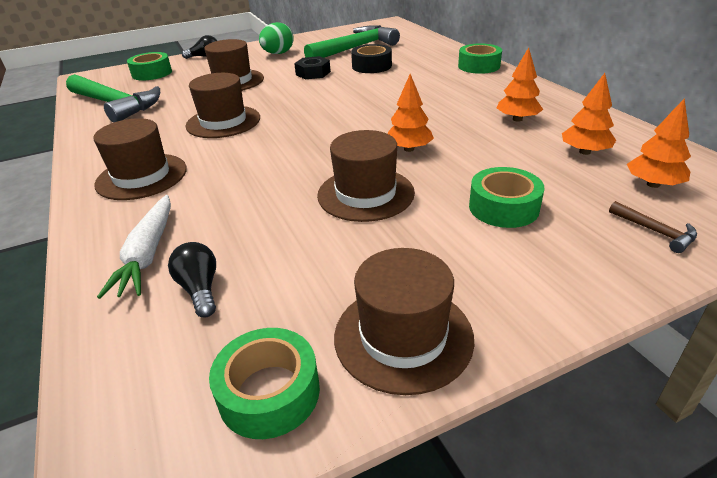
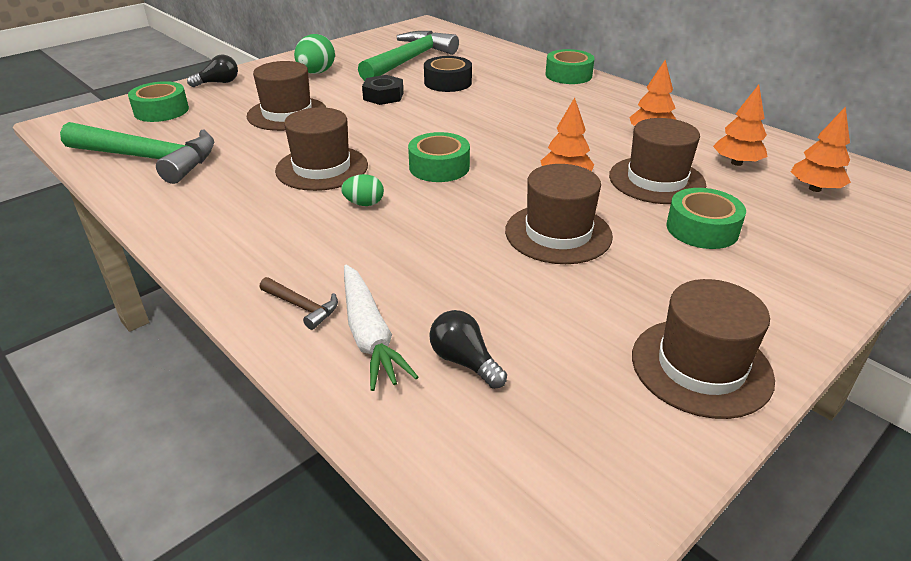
camera: 20 degrees left, 0 degrees up
(142, 176) = (276, 247): brown hat -> brown hat (656, 180)
(231, 151) = (364, 204): none -> green egg
(269, 392) = (620, 443): green tape -> green tape (439, 167)
(655, 231) = (844, 233): brown hammer -> brown hammer (302, 307)

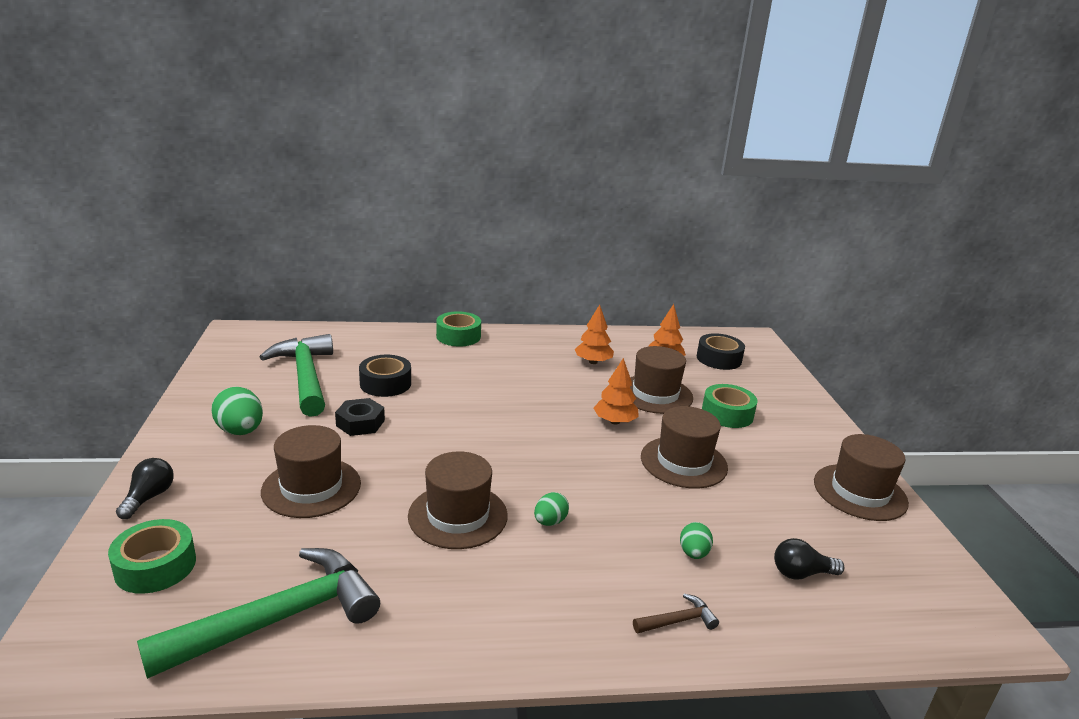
camera: 55 degrees left, 10 degrees down
(369, 335) = (742, 602): white carrot -> none
(412, 285) = (693, 553): none -> green egg
(439, 167) = (533, 460): green tape -> none
(814, 189) = (719, 359): orange tree -> black tape

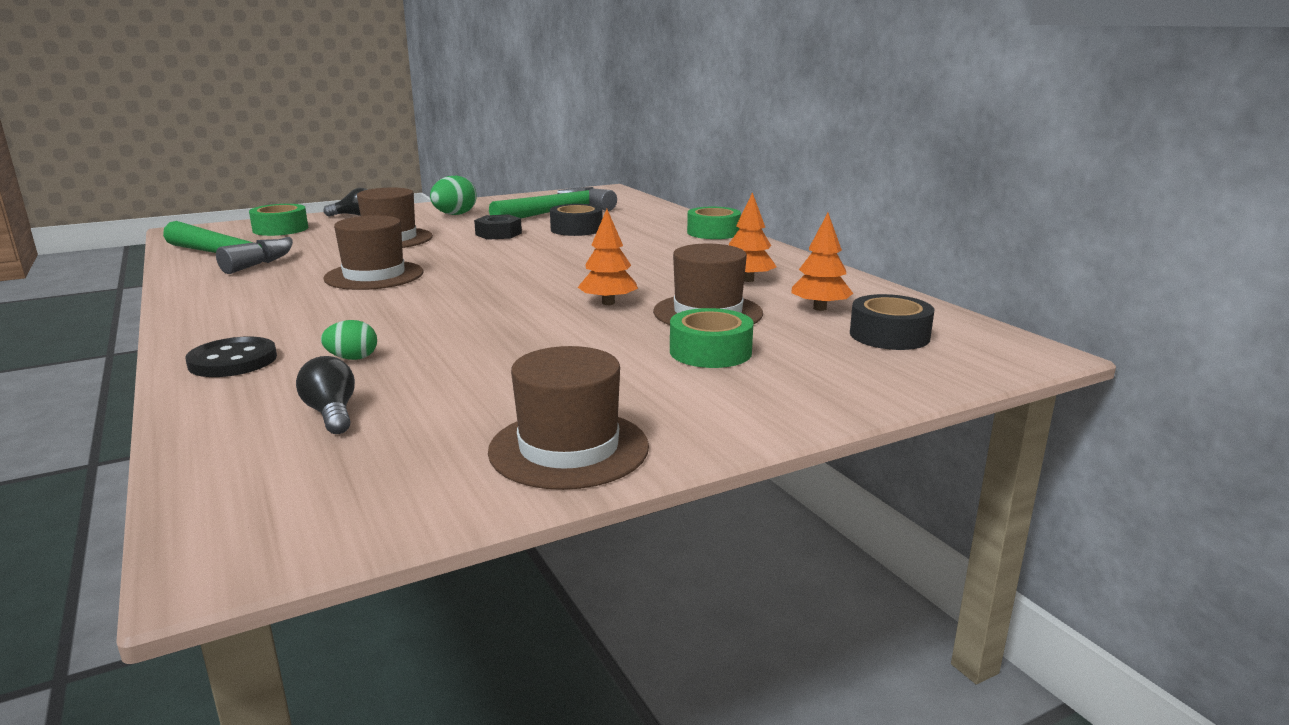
camera: 70 degrees right, 5 degrees down
(550, 522) = (381, 302): green egg -> none
(678, 621) = (233, 361): brown hammer -> black button
(683, 462) = (547, 339): brown hat -> none

